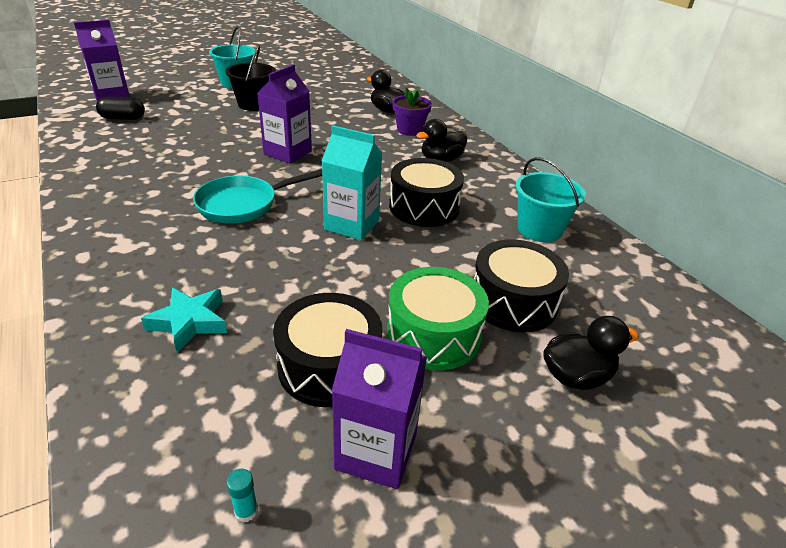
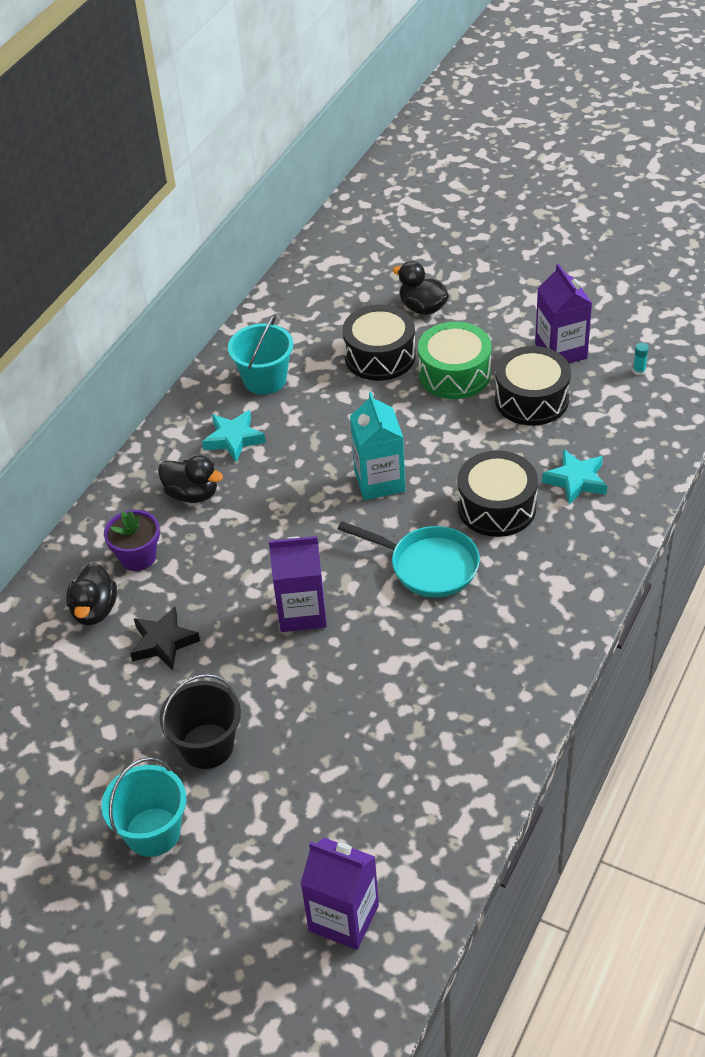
camera: 120 degrees left, 10 degrees up
(123, 118) = (383, 831): black capsule -> none
(336, 116) = (163, 642): none -> black star
(424, 207) = (302, 457): black drum -> black drum (497, 507)
(479, 191) = (234, 439): none -> turquoise star

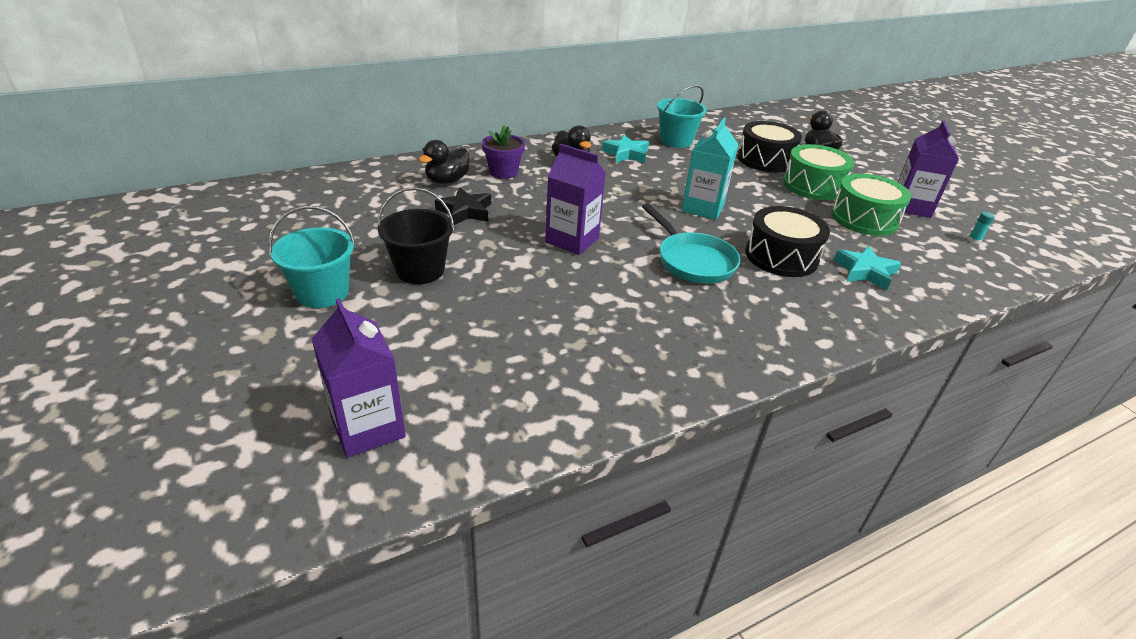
camera: 30 degrees right, 10 degrees down
(531, 399) = (864, 219): black drum -> green drum

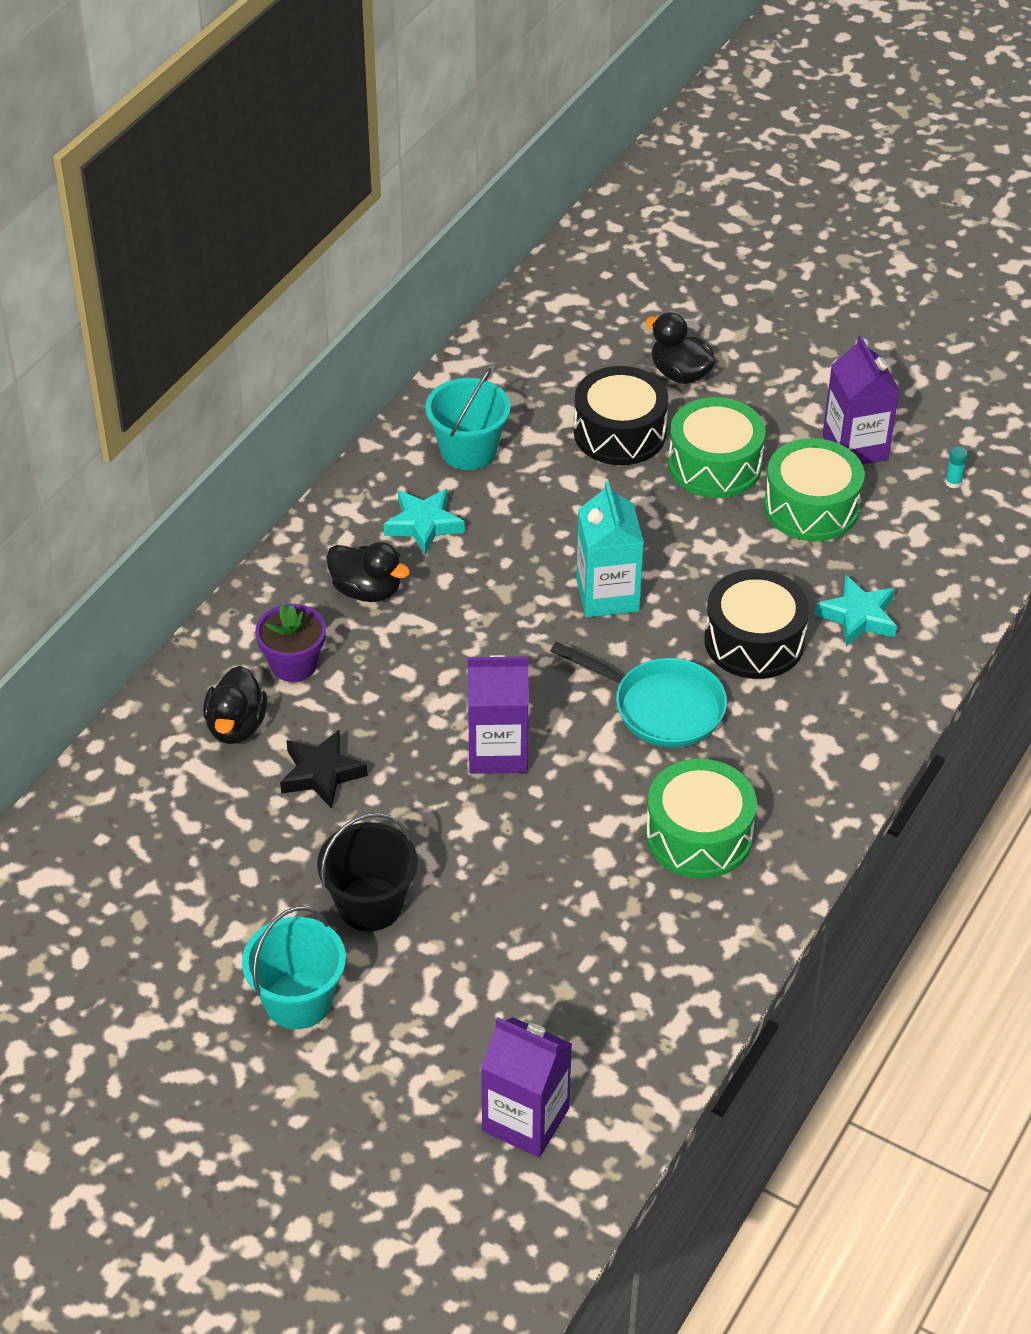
camera: 30 degrees left, 10 degrees up
(661, 328) = (699, 835): none -> green drum

